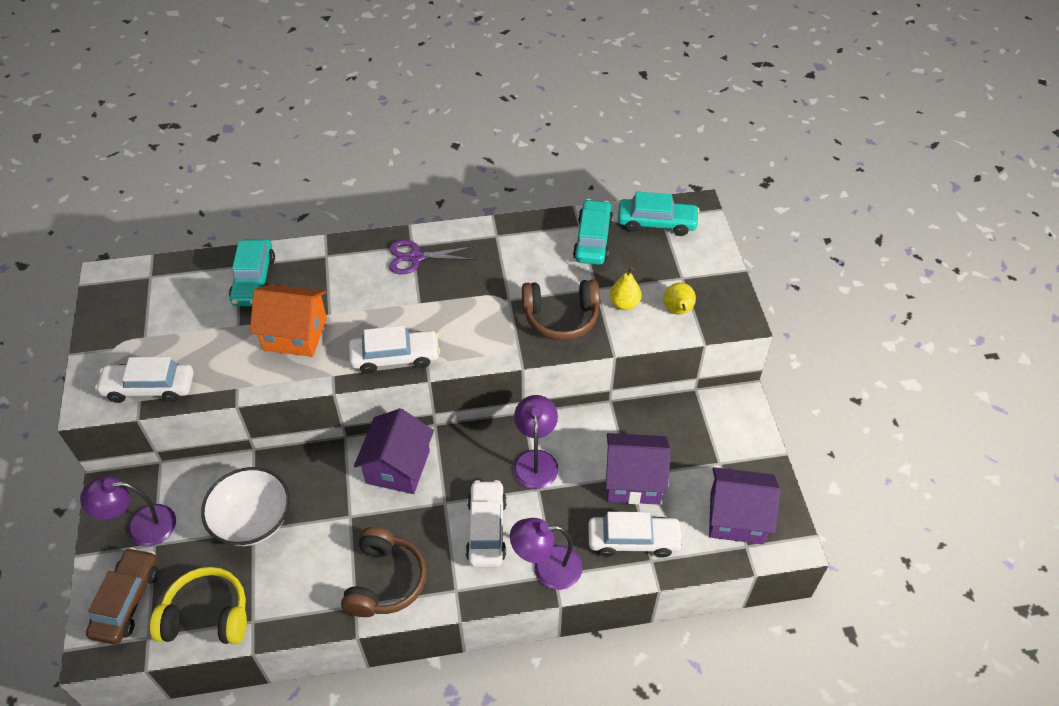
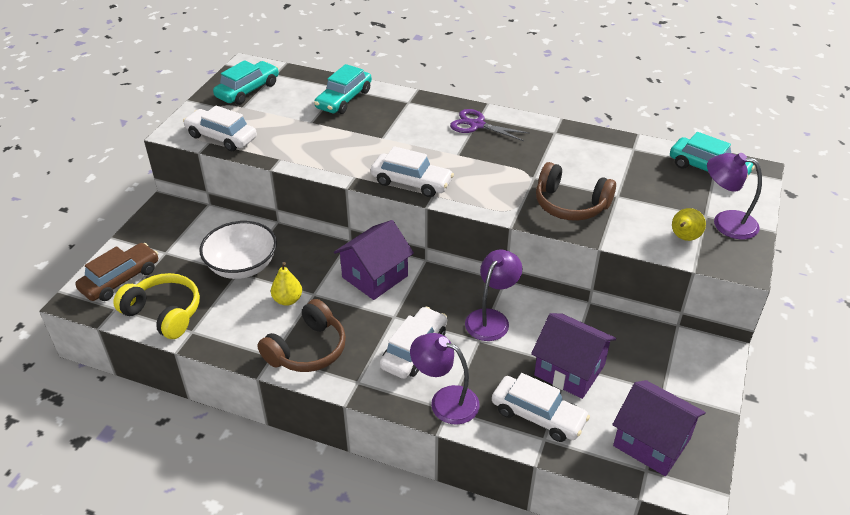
camera: 30 degrees right, 10 degrees down
(141, 526) = (165, 238): purple lamp -> purple lamp (725, 222)
(295, 334) = (347, 141): orange house -> none
(592, 239) = (638, 162): turquoise car -> turquoise car (248, 90)
(624, 304) = (636, 215): yellow pear -> yellow pear (287, 300)

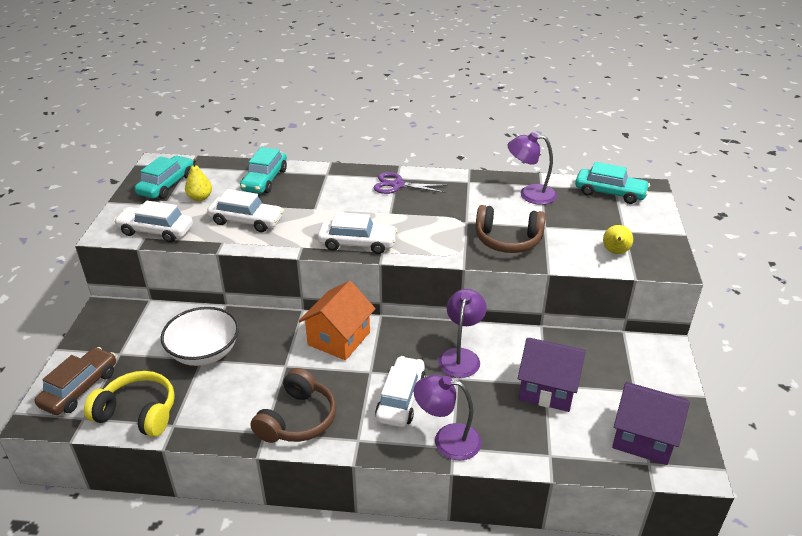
camera: 15 degrees left, 5 degrees down
(287, 300) = (261, 376): yellow pear -> yellow pear (200, 198)
(375, 276) = (339, 338): purple house -> orange house
(538, 416) = (536, 435): white car -> white car (246, 221)
(725, 222) = (643, 234): purple lamp -> purple lamp (530, 194)

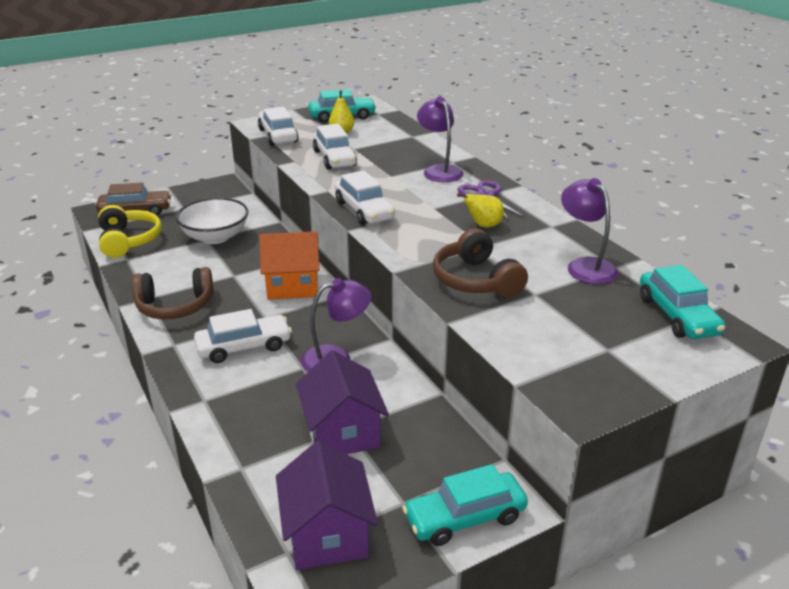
camera: 55 degrees right, 5 degrees down
(265, 180) = (402, 143): turquoise car -> turquoise car (464, 517)
(447, 440) = (211, 393): purple lamp -> purple lamp (439, 170)
(615, 252) = (551, 355): yellow pear -> yellow pear (483, 226)

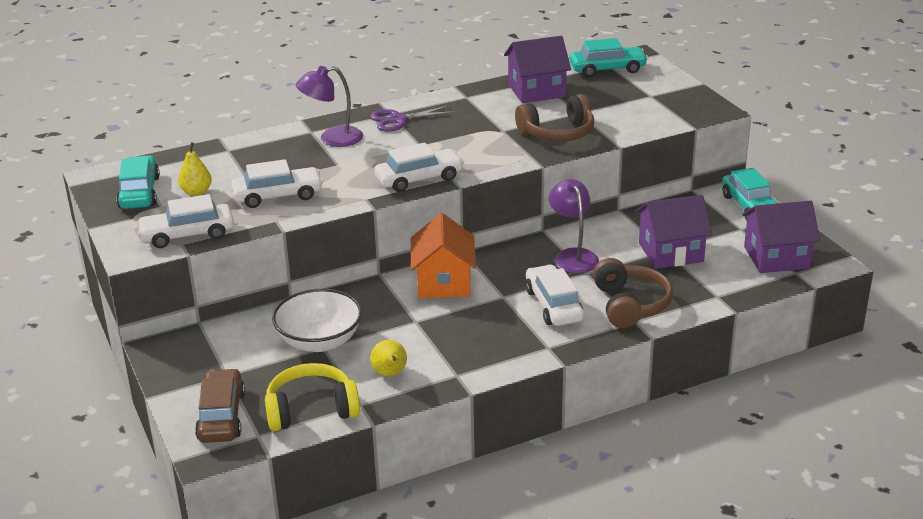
camera: 85 degrees left, 0 degrees up
(175, 306) = (476, 354): brown headphones -> brown headphones (630, 305)
(483, 226) = (461, 124): yellow pear -> yellow pear (390, 374)
(585, 266) = (536, 91): purple lamp -> purple house

